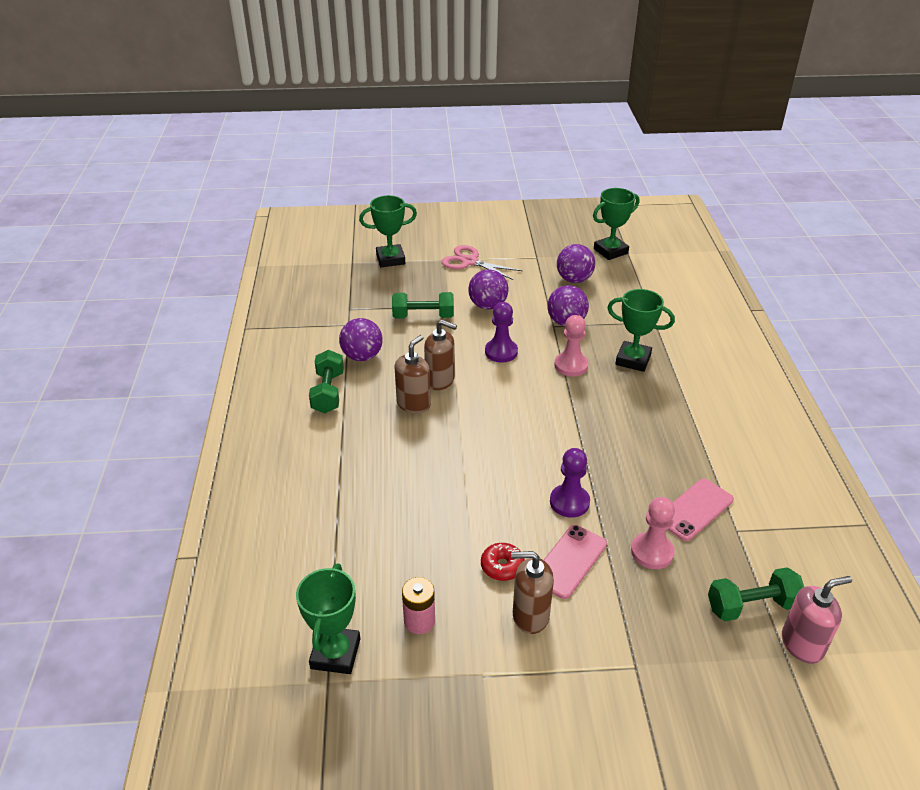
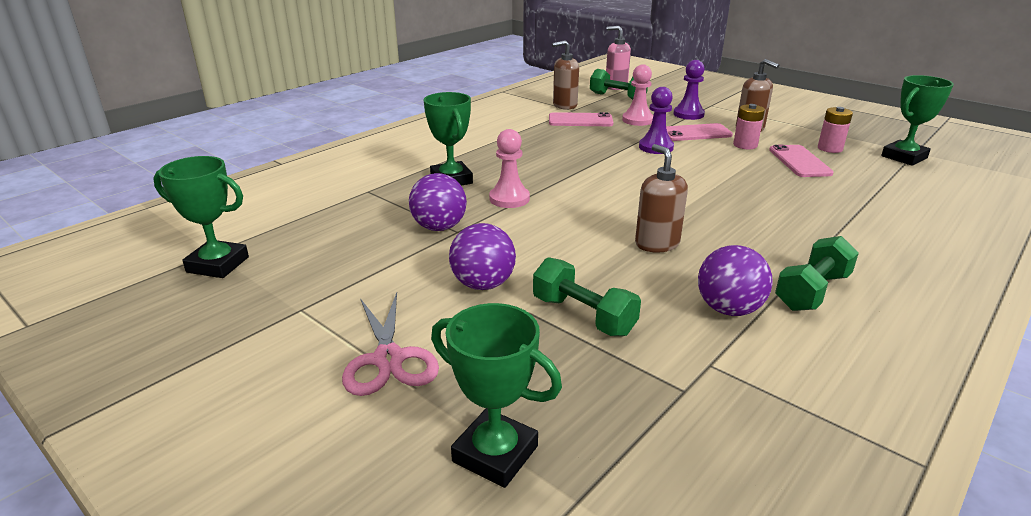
camera: 135 degrees left, 10 degrees down
(414, 404) = (711, 239): brown soap dispenser -> brown soap dispenser (564, 105)
(429, 564) = (799, 161): none -> pink phone
(501, 352) = (553, 236): purple pawn -> purple pawn (688, 114)
(502, 566) = (745, 145): red donut -> pink battery
(574, 279) = (333, 258): purple ball -> none

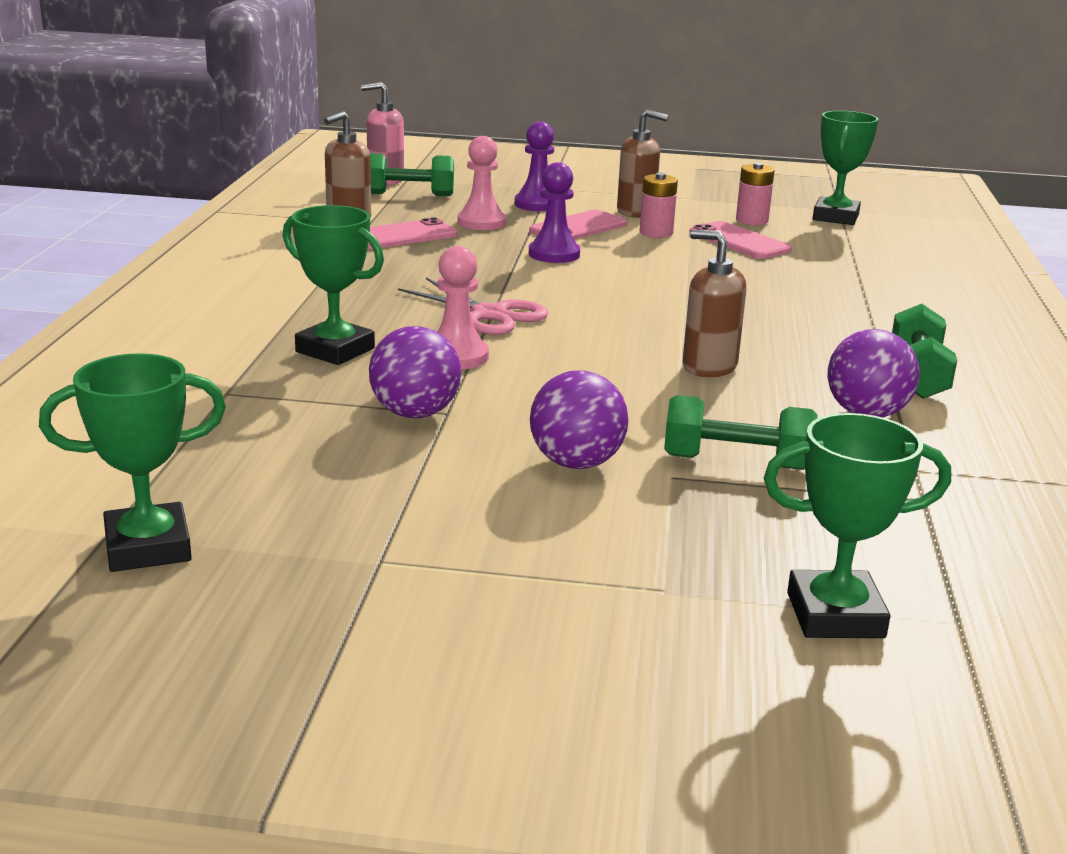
camera: 35 degrees left, 5 degrees down
(388, 359) = (587, 574): pink scissors -> pink scissors (489, 314)

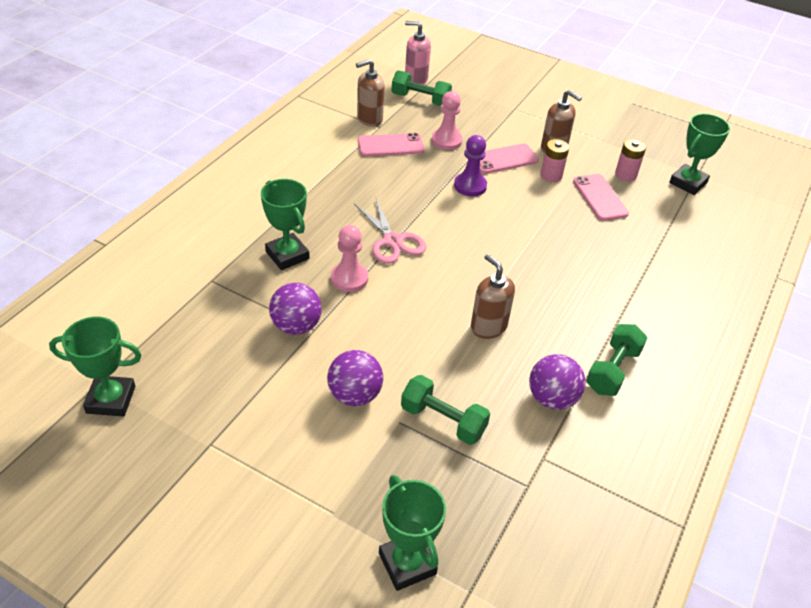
camera: 20 degrees right, 20 degrees up
(537, 204) = (494, 127): purple pawn -> none
(835, 615) = (407, 563): green trophy -> green trophy turned 45 degrees clockwise

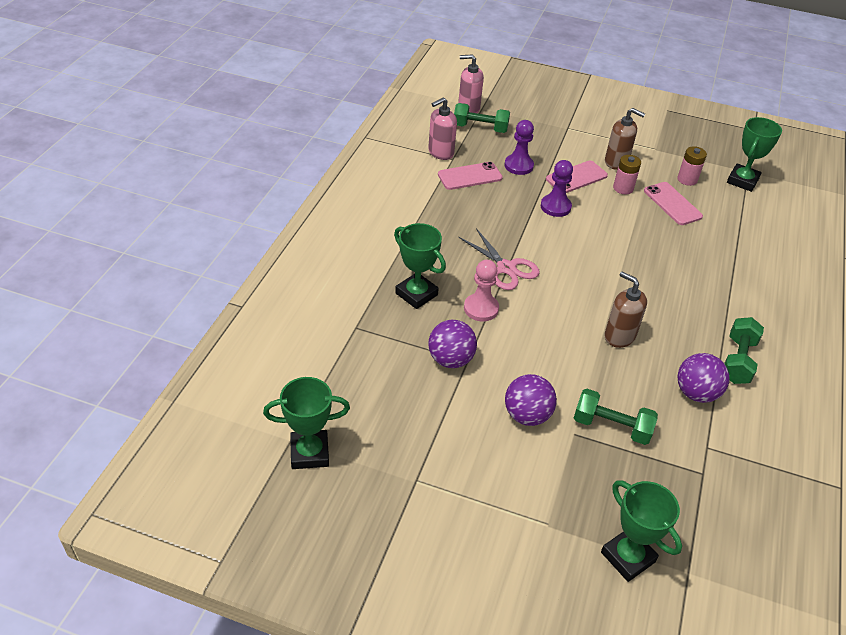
camera: 10 degrees left, 0 degrees up
(369, 119) = (440, 152): brown soap dispenser -> pink soap dispenser
(446, 141) = (518, 166): pink pawn -> purple pawn

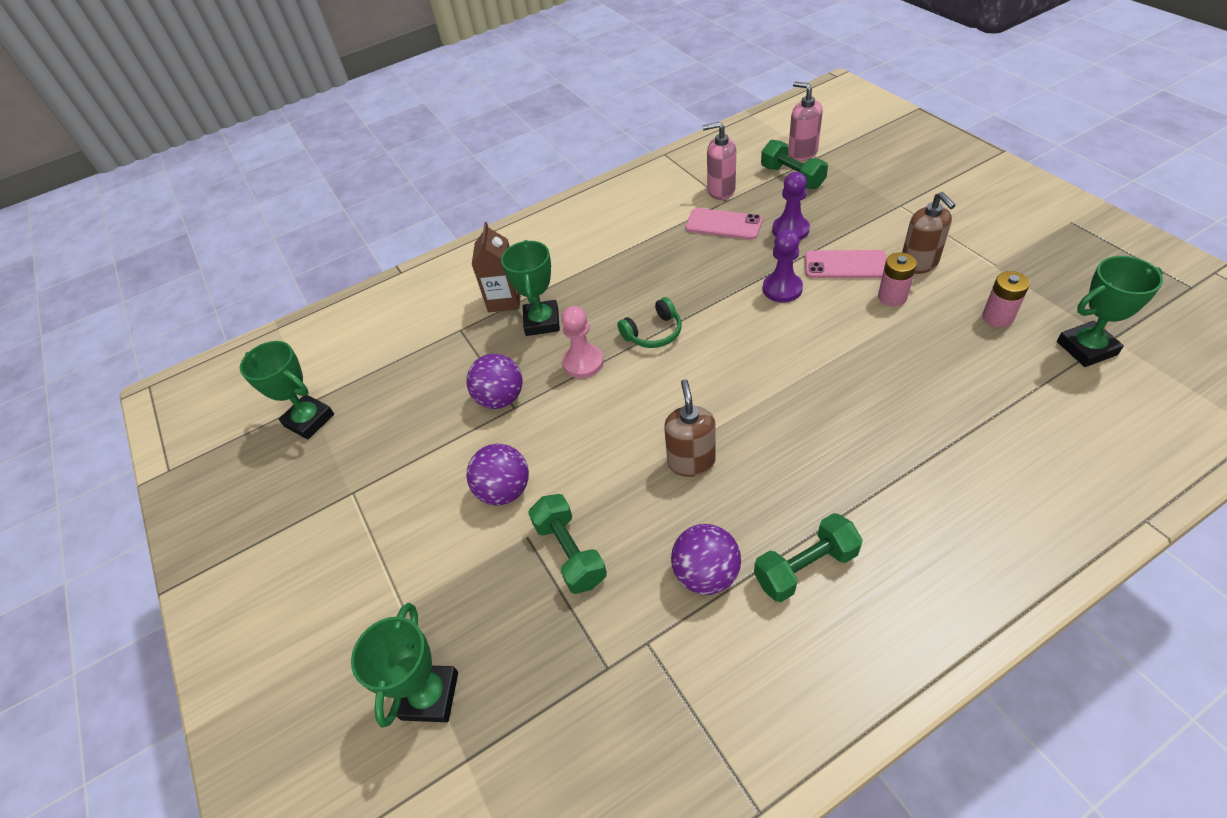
camera: 50 degrees right, 5 degrees up
(366, 290) = (504, 300): none -> brown carton
(506, 268) = (653, 333): pink scissors -> green headphones
(672, 204) = (939, 339): pink phone -> none

